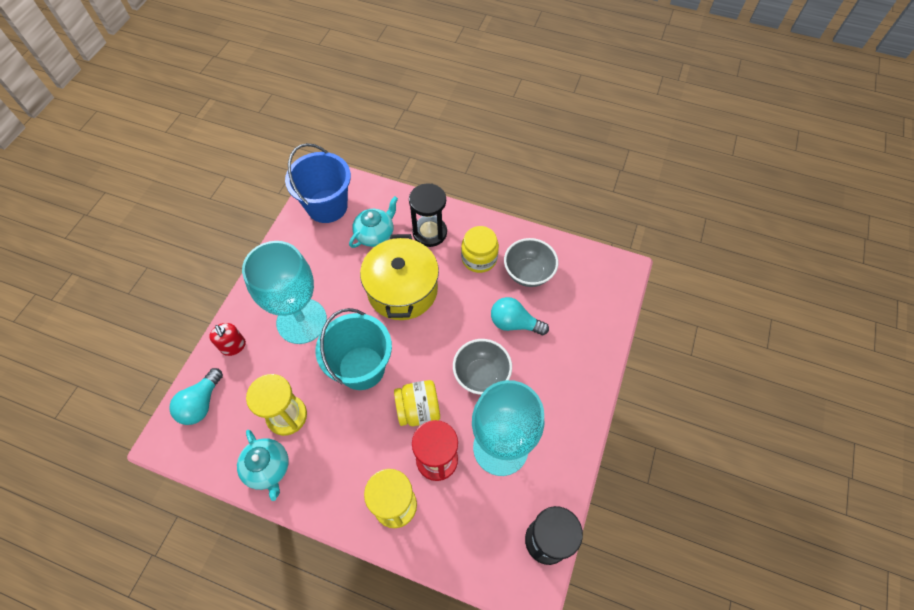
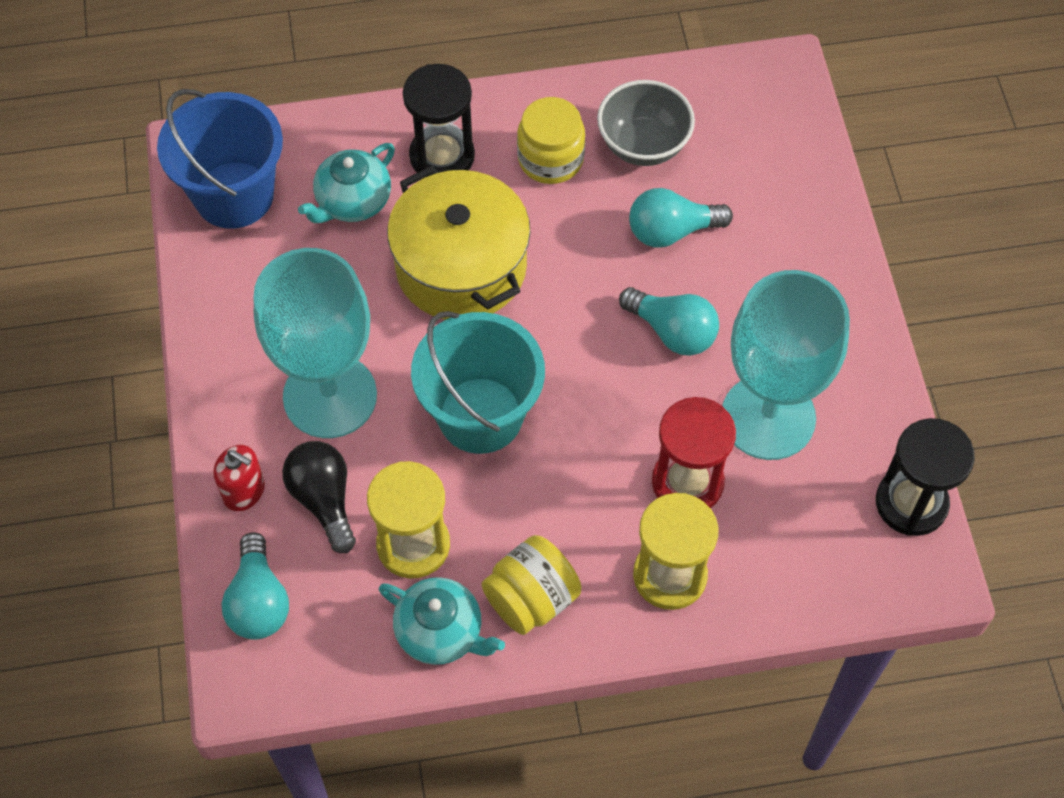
camera: 30 degrees left, 0 degrees up
(264, 370) = (324, 500): none -> black light bulb
(375, 234) = (352, 202): turquoise teapot -> turquoise teapot turned 150 degrees counterclockwise
(418, 410) = (612, 429): yellow jar -> yellow jar (531, 599)
(481, 375) = (672, 332): grey bowl -> turquoise light bulb

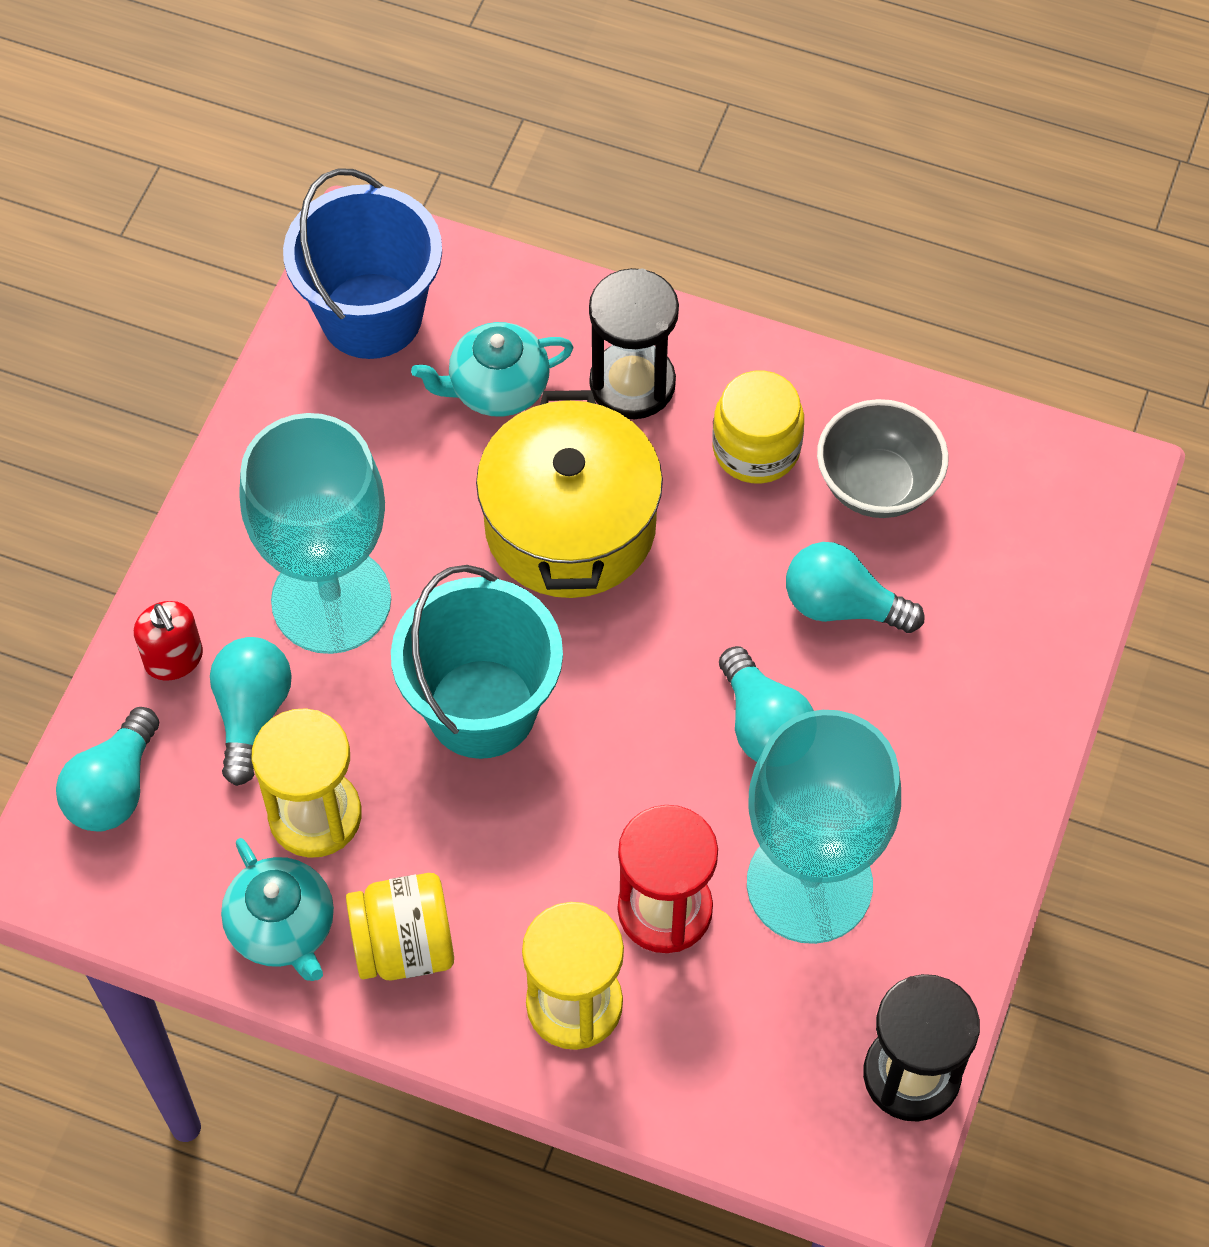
camera: 30 degrees right, 0 degrees up
(324, 500) = (252, 713): black light bulb -> turquoise light bulb

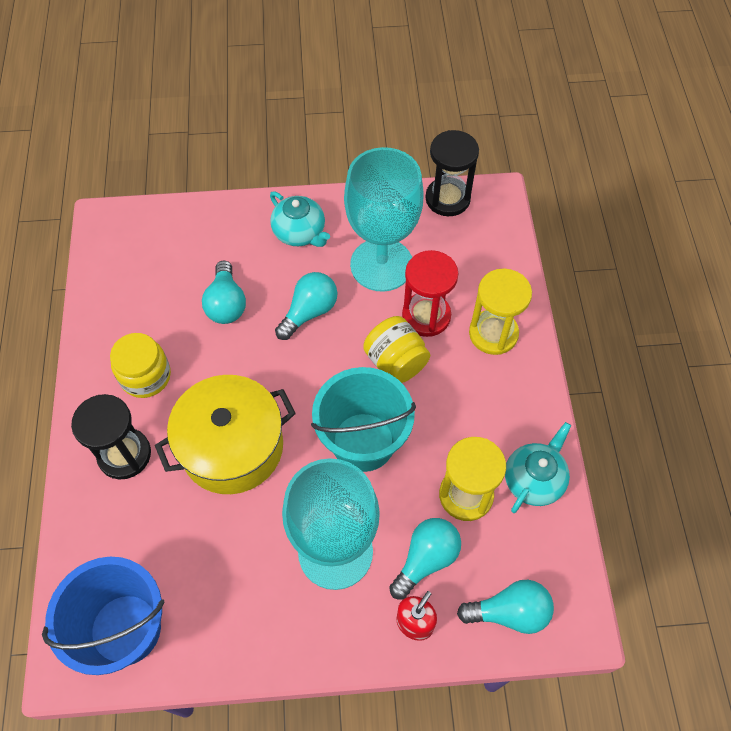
camera: 115 degrees left, 0 degrees up
(252, 713) = (426, 559): turquoise light bulb -> turquoise light bulb turned 150 degrees clockwise
(404, 945) = (509, 418): yellow jar -> yellow jar (396, 362)
(497, 388) = (154, 527): turquoise teapot -> turquoise teapot (300, 233)
(877, 485) = (147, 313): grey bowl -> none

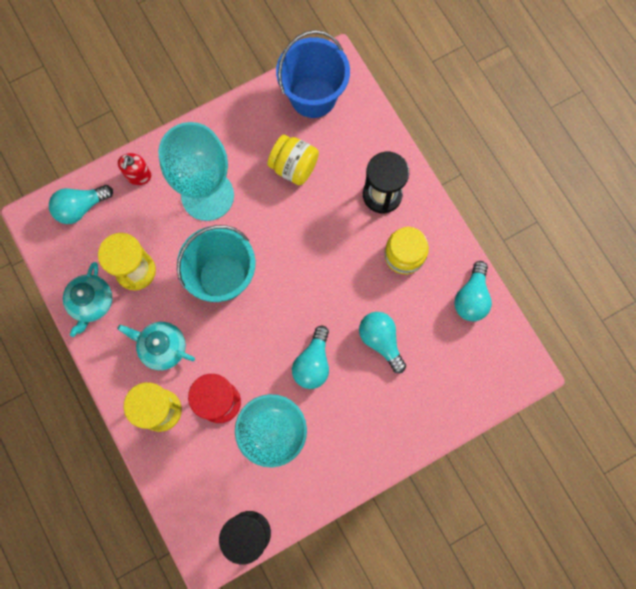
camera: 155 degrees right, 15 degrees up
(232, 447) = (312, 232): yellow pot -> none
(300, 233) = (359, 435): turquoise teapot -> turquoise teapot (162, 347)
(396, 362) = (226, 350): yellow jar -> yellow jar (294, 167)
(426, 559) = (146, 216): turquoise light bulb -> turquoise light bulb (471, 298)

